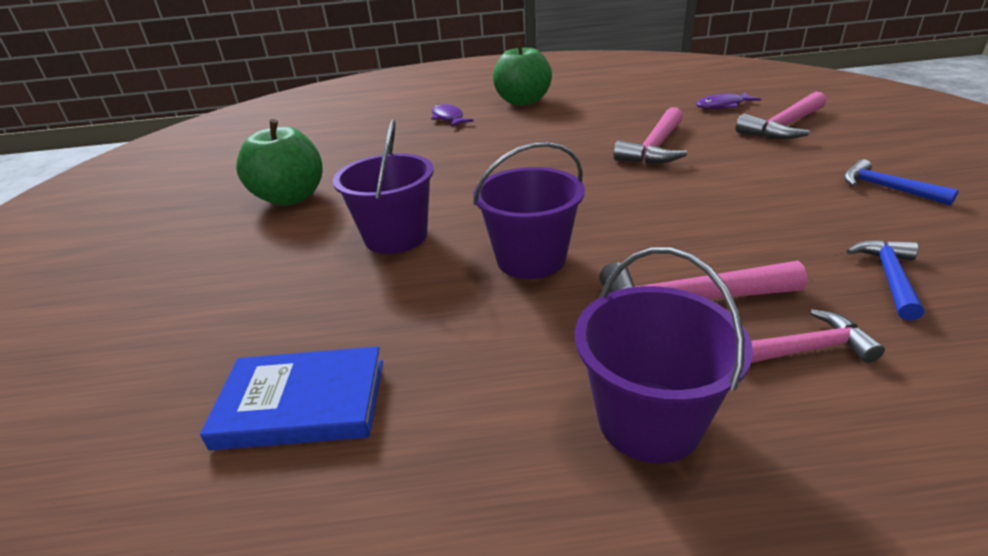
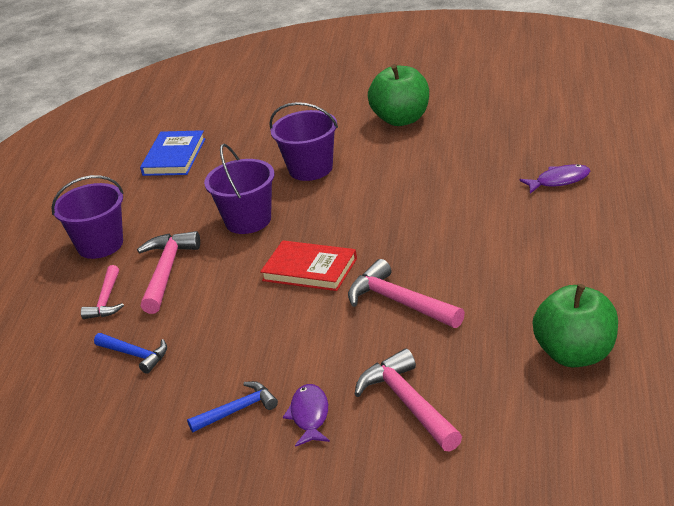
camera: 105 degrees right, 0 degrees up
(523, 101) = (598, 231): green apple -> green apple (577, 354)
(626, 196) = (309, 270): none -> red book
(722, 106) = (503, 379): purple fish -> purple fish (310, 416)

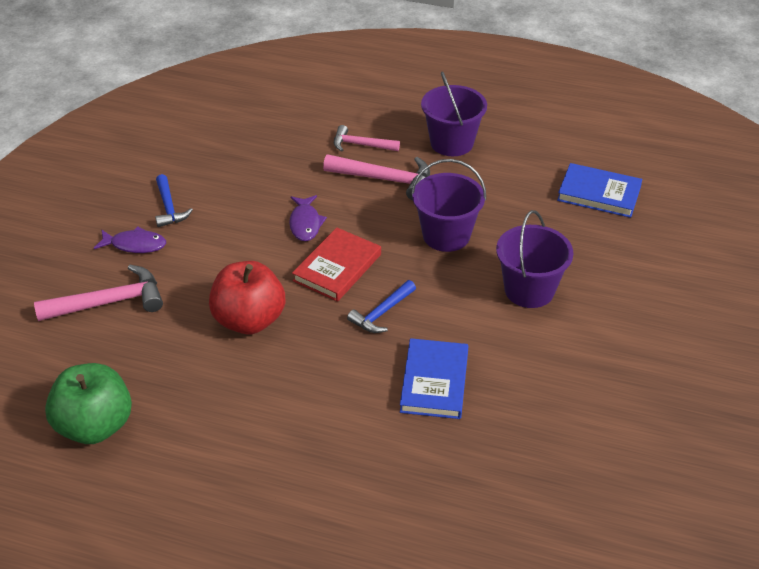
camera: 95 degrees right, 10 degrees up
(135, 355) = (274, 158): blue hammer -> blue hammer (382, 313)
(400, 302) = (249, 320): pink hammer -> red apple
(402, 119) = (617, 383): green apple -> none
(435, 191) = (434, 382): none -> blue book
(559, 181) = (403, 498): purple fish -> purple fish (305, 223)

